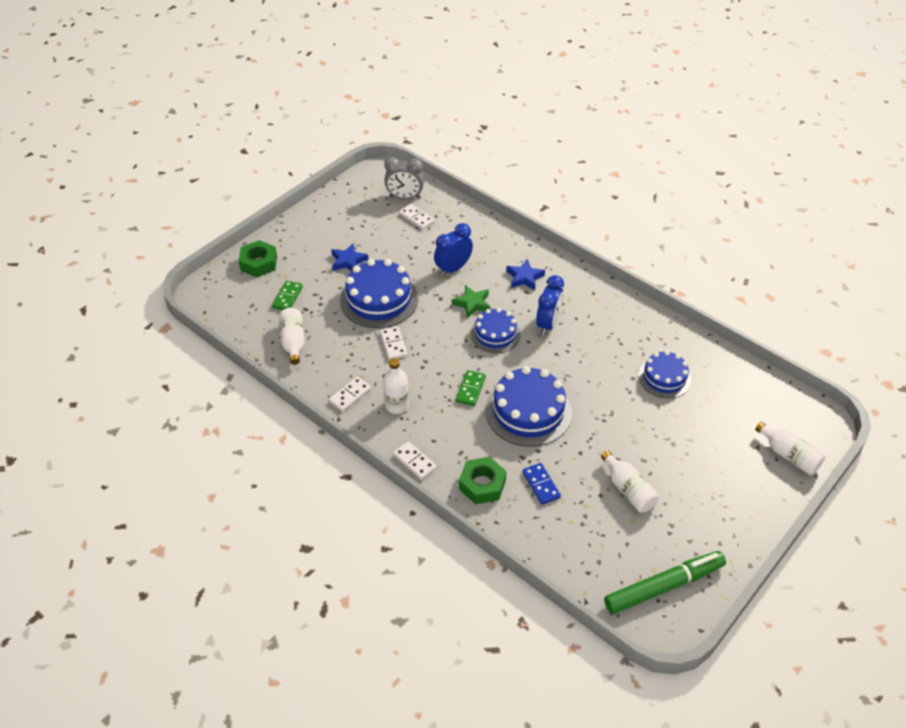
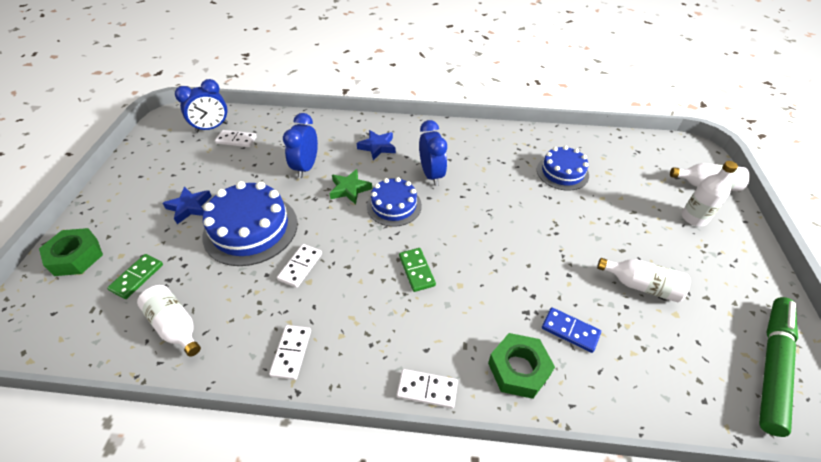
camera: 35 degrees left, 0 degrees up
(287, 297) = (137, 277): green domino -> green domino turned 45 degrees clockwise
(393, 344) = (300, 267): white domino -> white domino turned 75 degrees clockwise
(397, 405) = (354, 332): white bottle -> white bottle (694, 218)
(405, 197) = (212, 128): grey clock -> blue clock
(528, 411) = (488, 262): blue cake -> none

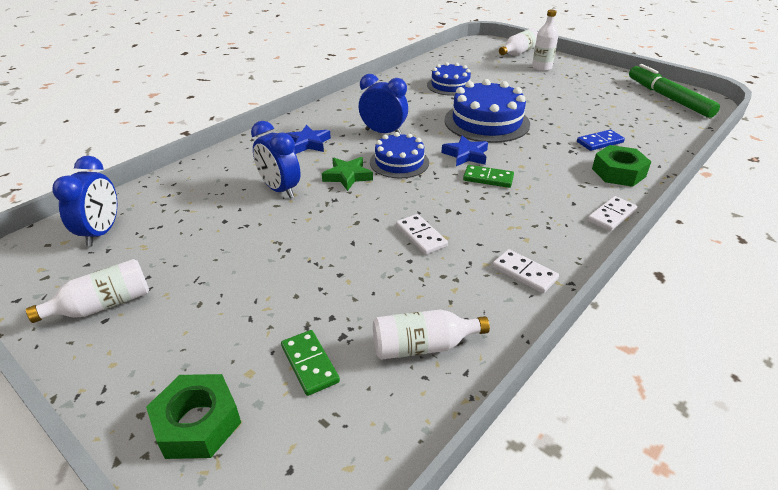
camera: 55 degrees left, 10 degrees down
(190, 207) = (234, 288): blue star -> blue star (466, 155)
(236, 140) = (159, 221): white domino -> none
(250, 229) = (330, 252): blue cake -> blue cake (486, 122)
(641, 285) = (582, 105): white bottle -> white bottle (103, 305)

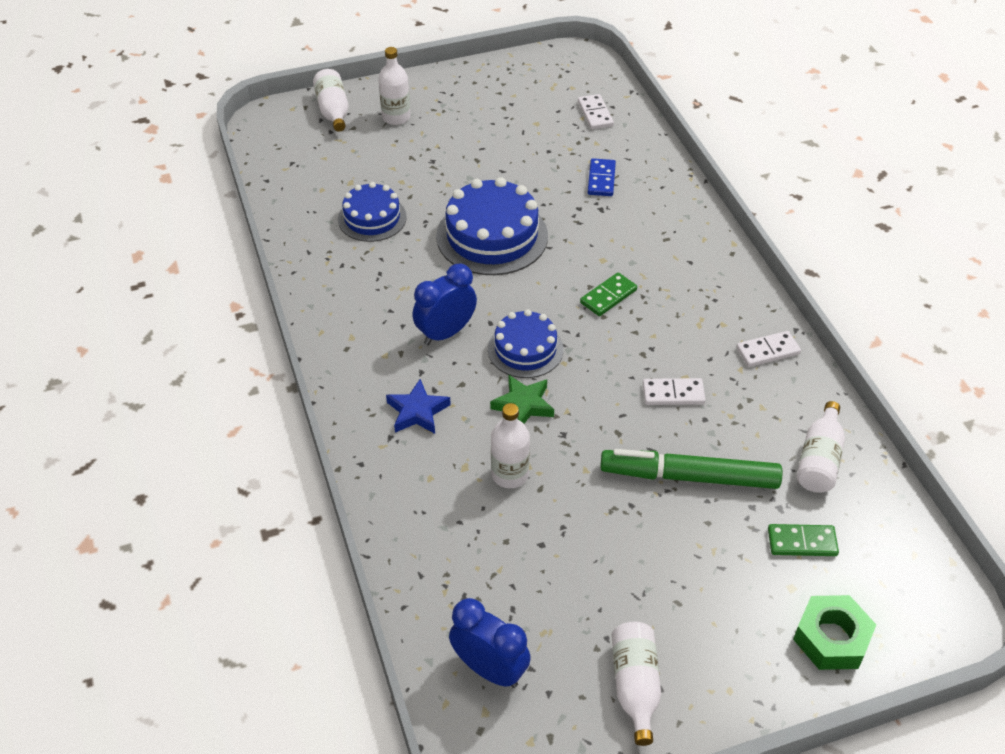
camera: 60 degrees left, 10 degrees up
(280, 190) = (510, 474): blue clock -> white bottle
(466, 155) = (550, 289): blue star -> none
(611, 216) = (725, 250): white domino -> white domino (595, 114)
(618, 172) = (663, 202): green nut -> none
(668, 98) = (554, 76): green marker -> green marker (689, 477)

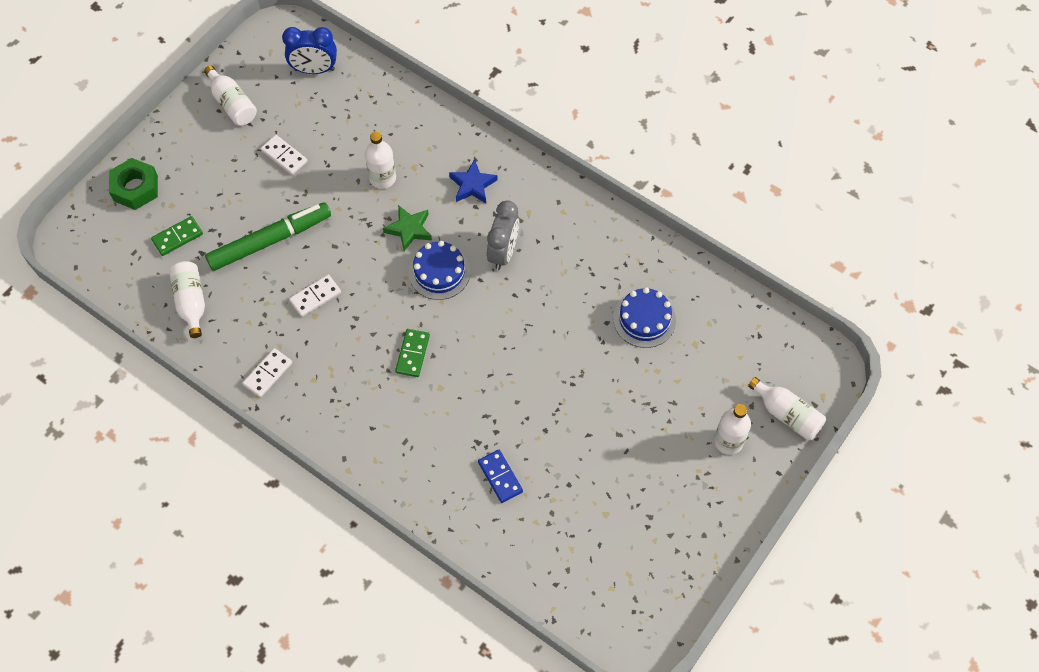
camera: 145 degrees right, 15 degrees up
(446, 333) = (503, 252): blue clock -> grey clock
(492, 236) = (540, 358): blue cake -> none
(595, 114) = (563, 562): white domino -> white domino (284, 156)

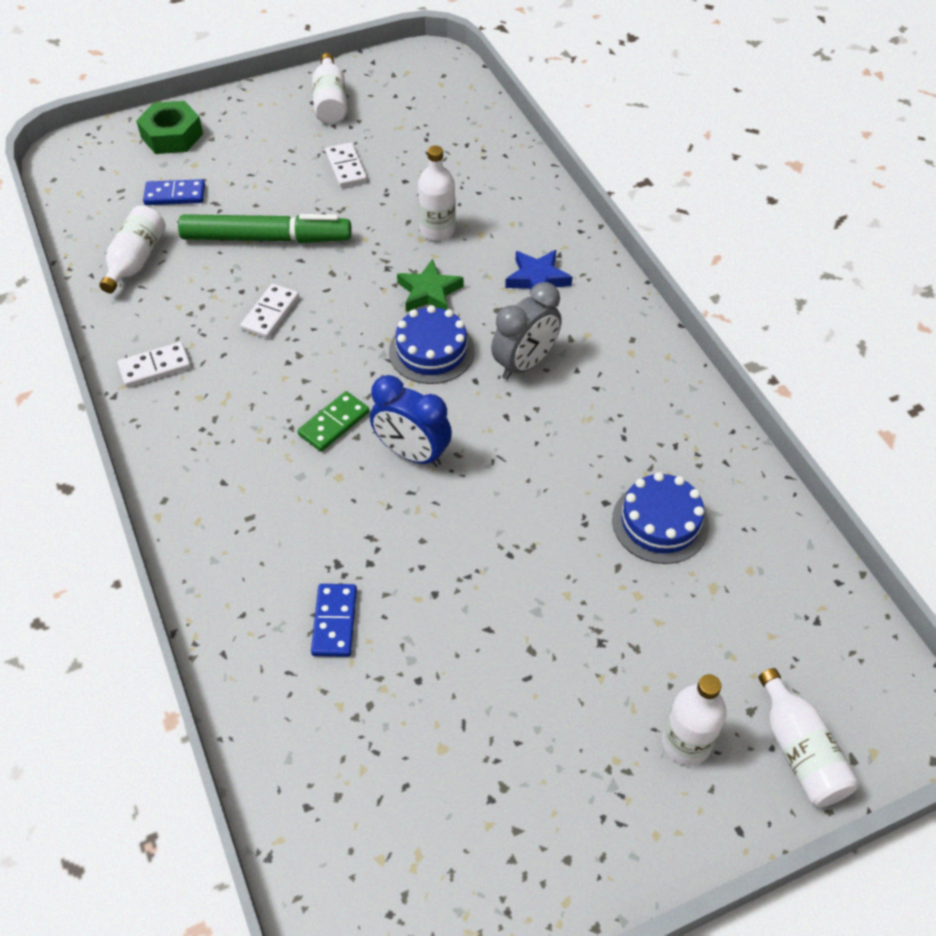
camera: 30 degrees right, 10 degrees down
(177, 237) = (175, 195): green domino -> blue domino
(314, 70) = (440, 104): blue clock -> blue clock (412, 453)
(315, 297) = (270, 313): white domino -> white domino turned 60 degrees counterclockwise

